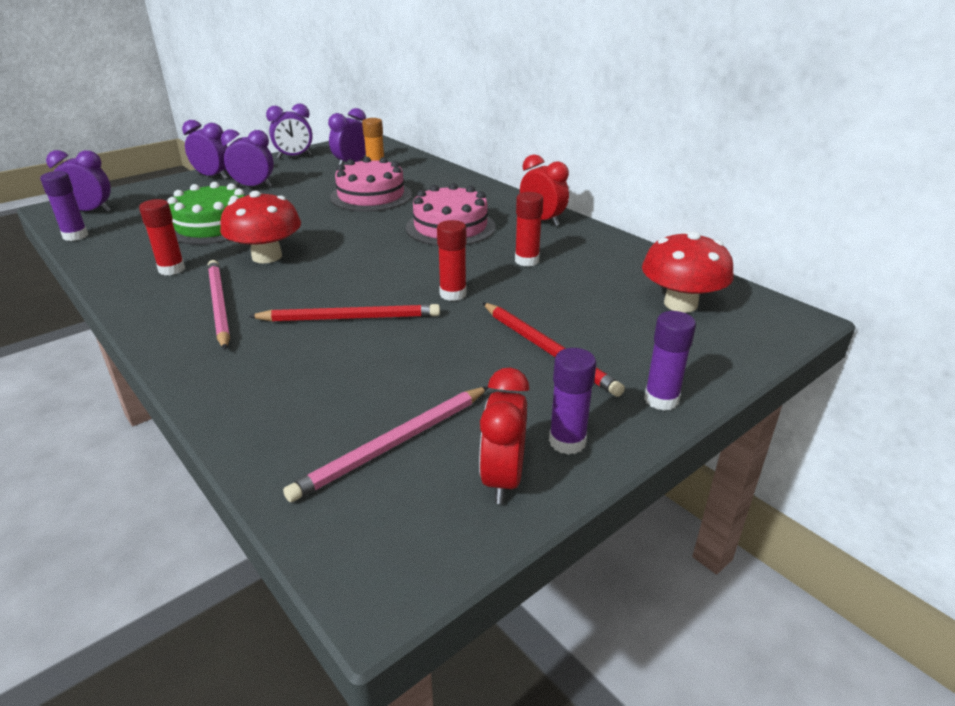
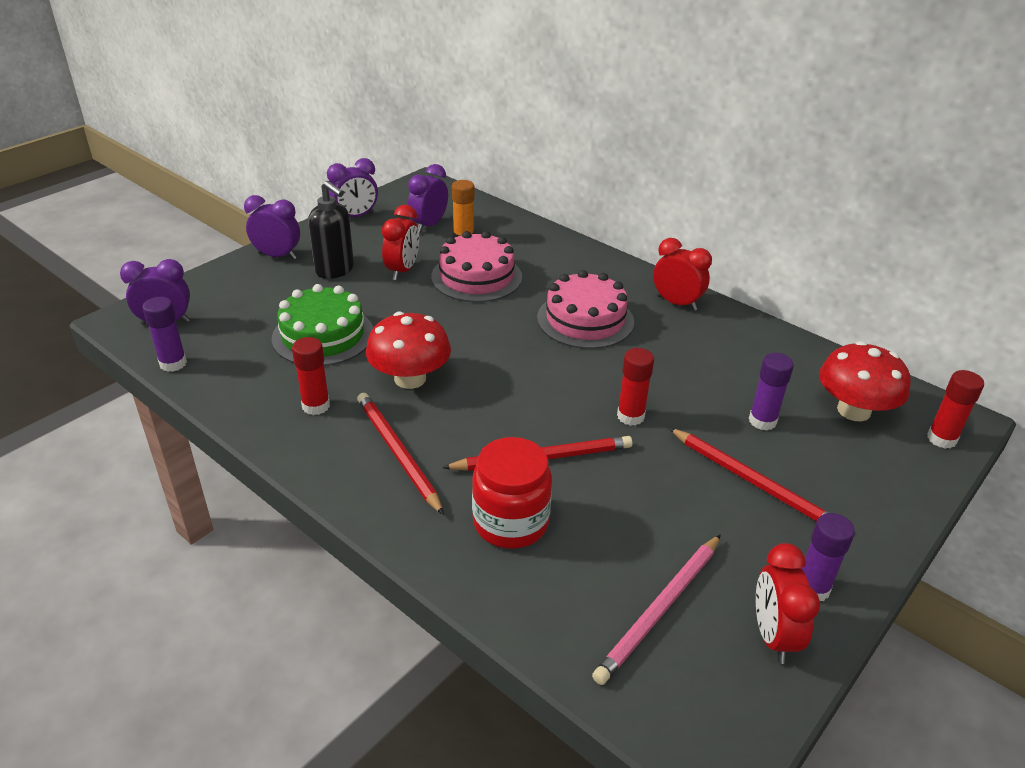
camera: 10 degrees left, 5 degrees up
(219, 305) = (397, 453): pink pencil -> red pencil
(253, 187) = (335, 270): purple clock -> black soap dispenser
(288, 363) = (510, 522): none -> red jar
(310, 189) = (402, 271): none -> red clock
(527, 261) = (684, 363): red glue stick -> red glue stick (941, 439)
(661, 400) = (876, 531): purple glue stick -> purple glue stick (762, 421)

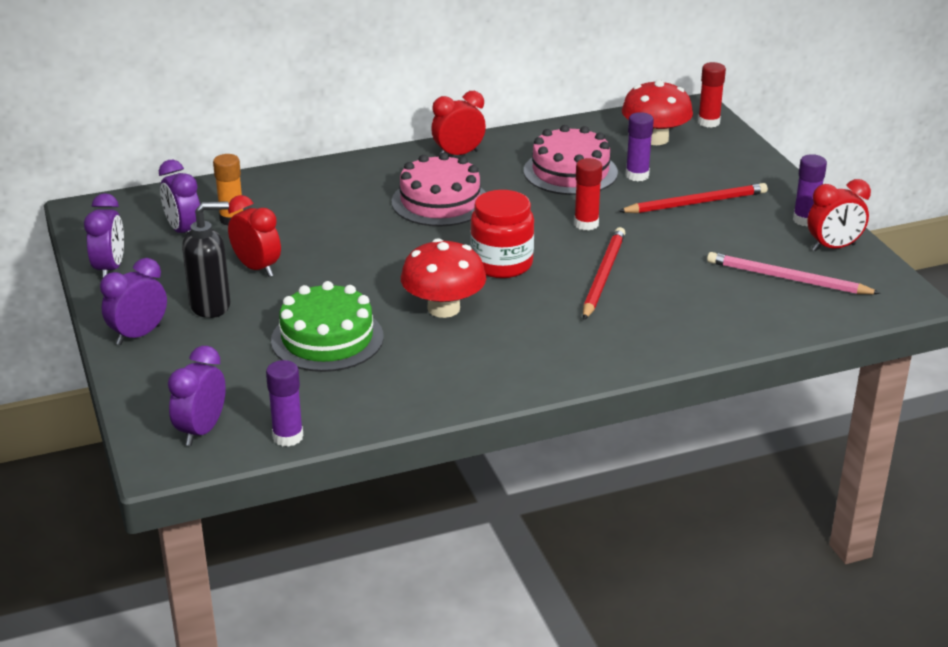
camera: 60 degrees left, 5 degrees down
(316, 406) = (439, 366): red glue stick -> none
(397, 453) = (541, 339): red pencil -> none
(476, 277) = (313, 232): pink cake -> pink cake (570, 172)
(510, 522) = (664, 310): red jar -> red jar (501, 264)
(660, 610) = (787, 279): pink pencil -> pink pencil turned 135 degrees clockwise
(773, 636) = (833, 247): red clock -> red clock turned 45 degrees counterclockwise

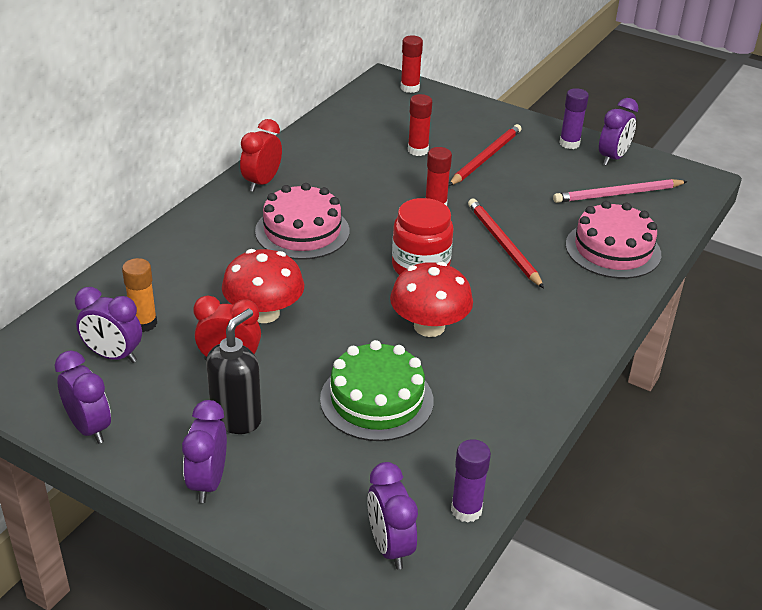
camera: 40 degrees left, 5 degrees up
(570, 172) = (367, 165): pink cake -> pink cake (613, 249)
(637, 175) = (418, 150): purple glue stick -> red glue stick
(655, 139) = (391, 115): red mushroom -> red mushroom (264, 313)
(833, 247) = (612, 158): red clock -> purple clock

